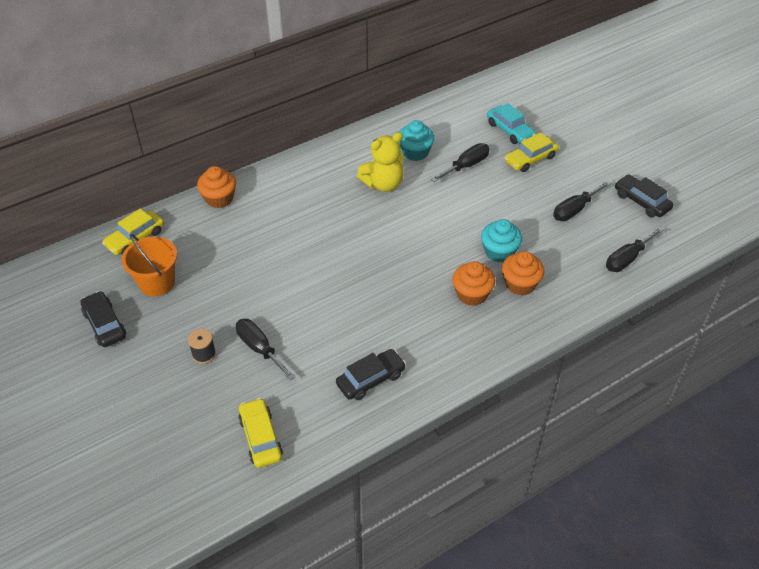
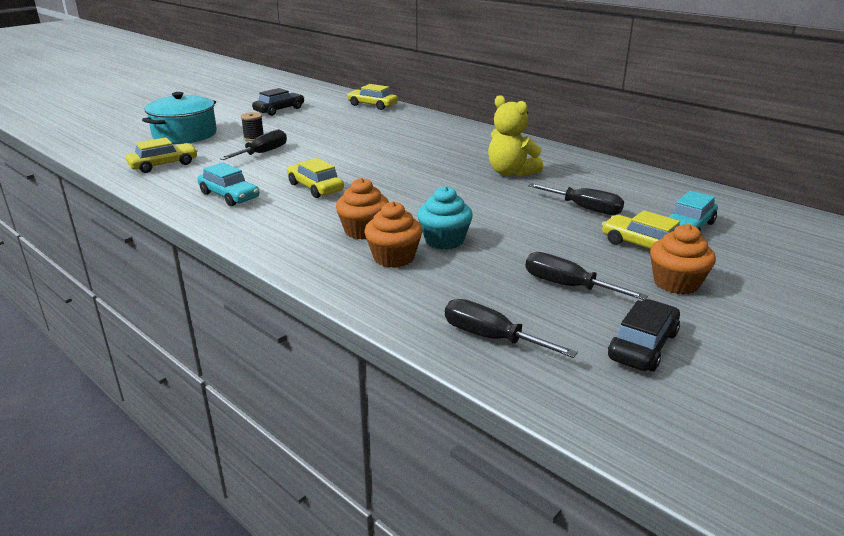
camera: 75 degrees right, 20 degrees down
(157, 283) = (327, 116): orange bucket -> none
(158, 421) = (185, 134): none -> turquoise pot
(219, 198) = (435, 120): orange cupcake -> orange cupcake (676, 283)
(371, 379) = (229, 196): black car -> turquoise car
(372, 315) = (315, 187): none -> yellow car
(415, 152) = (579, 181): turquoise cupcake -> none

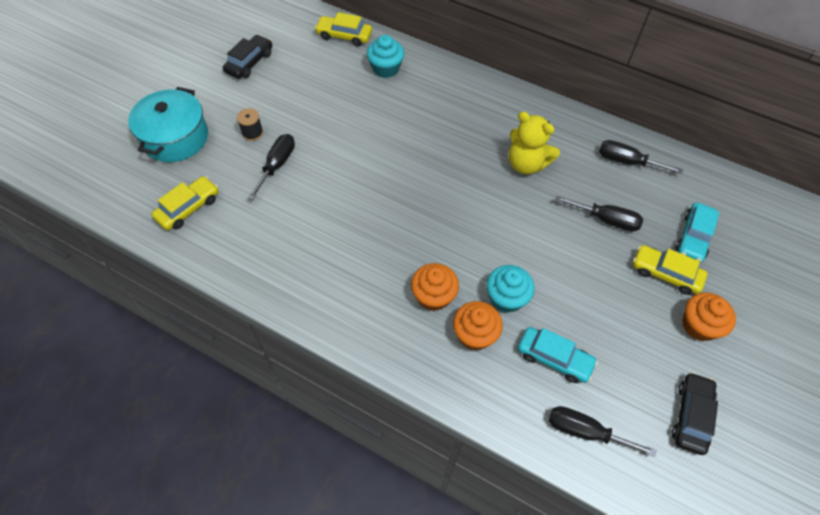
camera: 15 degrees left, 30 degrees up
(229, 196) = (285, 257): turquoise car -> turquoise car (554, 358)
(315, 187) = (359, 226): yellow car -> none
(399, 120) = (385, 68): none -> turquoise cupcake
(567, 286) = (621, 347): black screwdriver -> black screwdriver (627, 161)

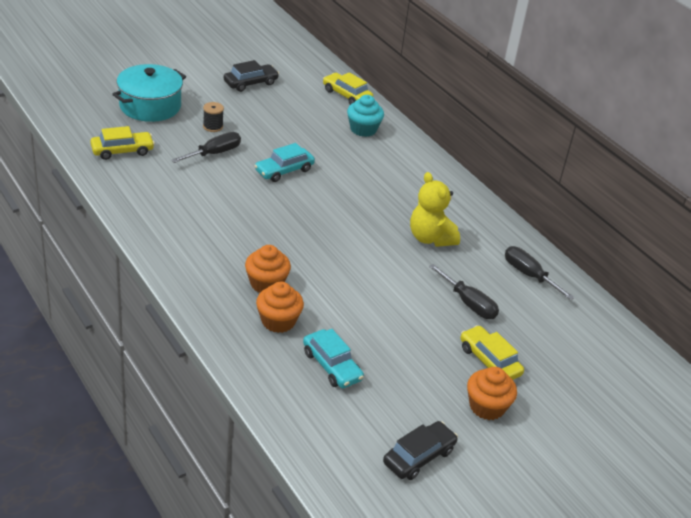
camera: 25 degrees right, 20 degrees down
(506, 298) = (327, 312): turquoise cupcake -> none
(585, 431) = (314, 420): black screwdriver -> none
(693, 237) = (542, 350): turquoise car -> turquoise car (284, 170)

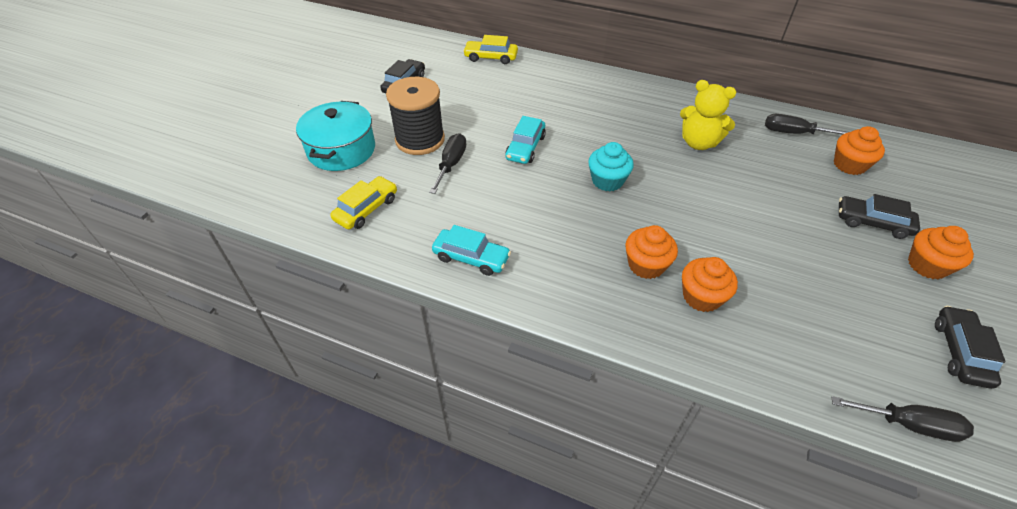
camera: 30 degrees left, 10 degrees up
(213, 126) = (420, 140): black spool -> black spool, size x2.29
(332, 366) = (793, 311): turquoise car -> turquoise car (471, 258)
(363, 129) = (537, 79): turquoise cupcake -> turquoise cupcake (607, 181)
(469, 303) = (794, 182): black screwdriver -> black screwdriver (909, 424)
(489, 361) = (872, 223): yellow car -> black car
(540, 320) = (849, 165): none -> orange cupcake

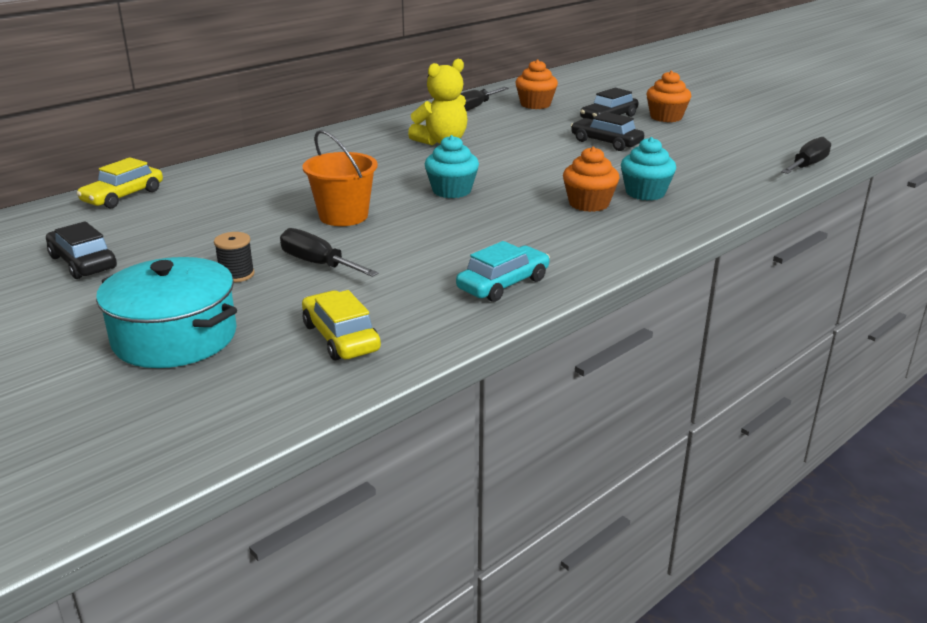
camera: 65 degrees left, 20 degrees down
(420, 140) = (236, 274): black spool -> black spool, size x0.44
(525, 147) = (343, 216): turquoise car -> orange bucket
(701, 297) = (645, 193): orange cupcake -> turquoise cupcake
(960, 352) = (752, 134): black car -> black car (606, 142)

